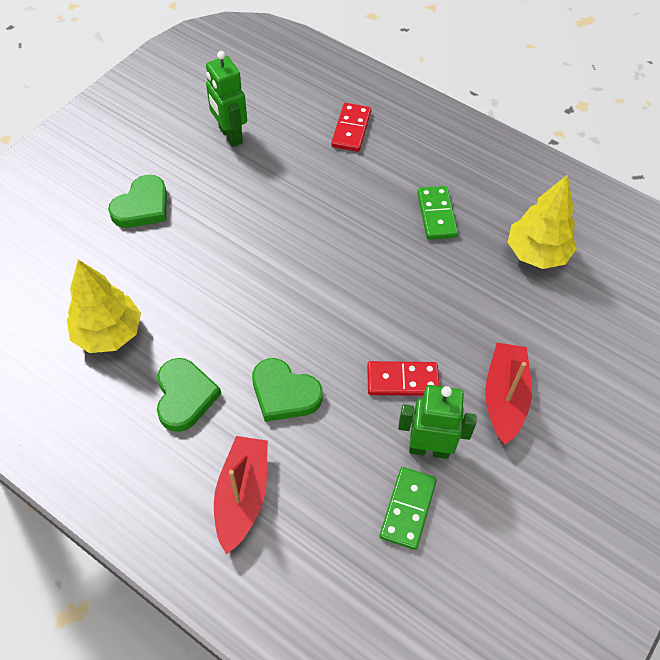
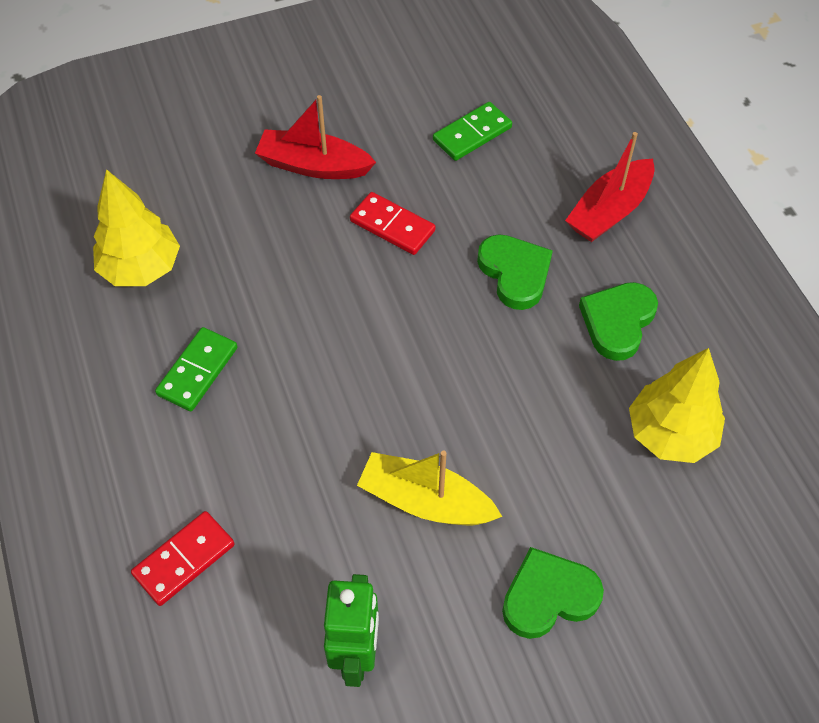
camera: 145 degrees left, 0 degrees up
(243, 217) = (425, 501): none -> yellow boat
(429, 448) = (417, 163): green robot -> none
(504, 398) = (313, 166): red boat -> red boat turned 60 degrees clockwise

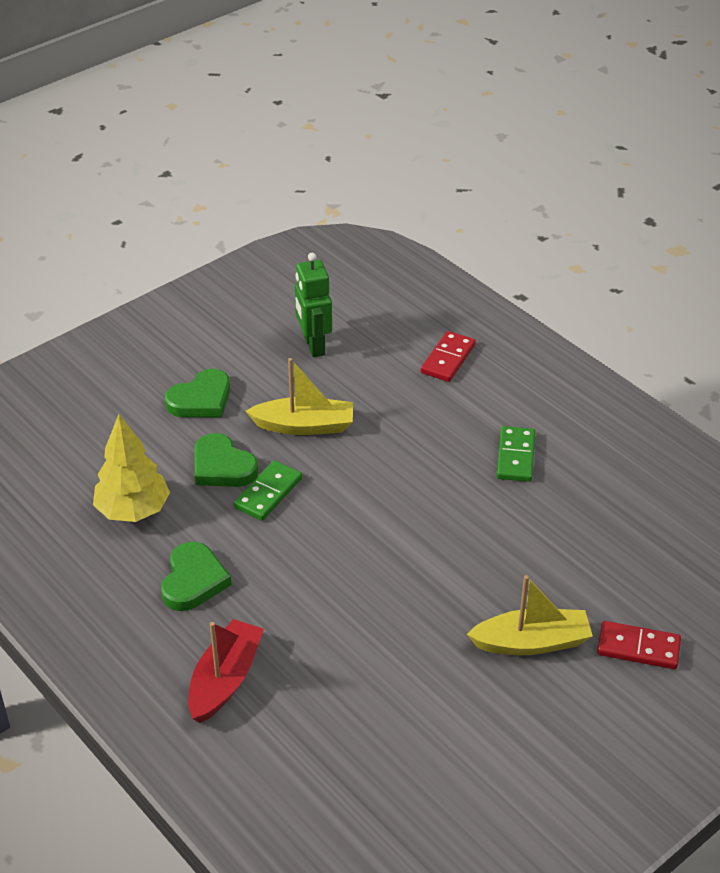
camera: 160 degrees right, 15 degrees down
(141, 268) = (616, 512): yellow tree -> none
(313, 166) = (531, 642): red boat -> yellow boat
(392, 226) = (425, 606): red domino -> red domino (638, 648)
(472, 134) = (392, 724): green domino -> green domino (268, 493)
(515, 273) = (296, 596): green heart -> green heart (222, 466)

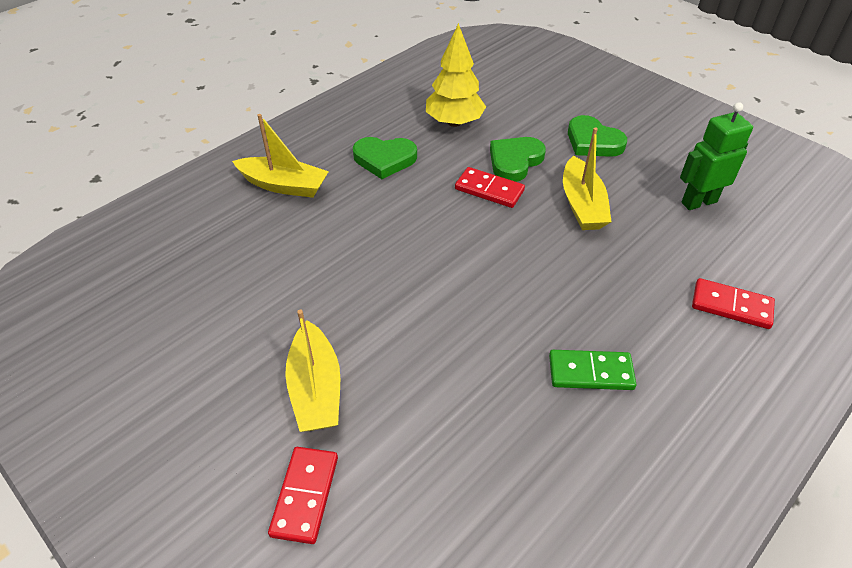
camera: 85 degrees right, 5 degrees up
(225, 680) = (284, 185): red boat -> yellow boat
(268, 493) = (489, 190): green domino -> red domino

